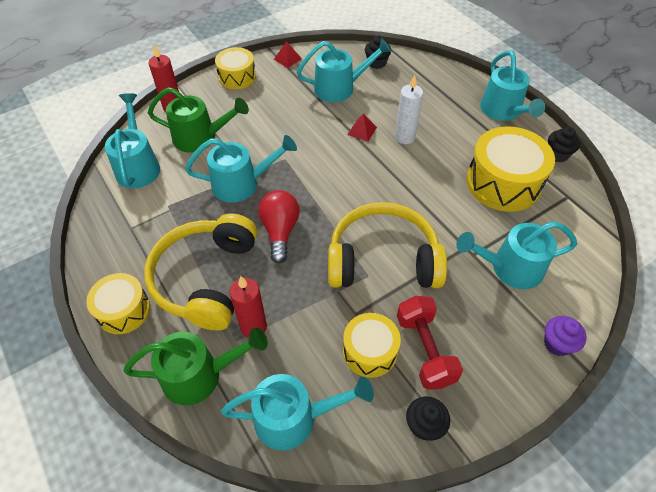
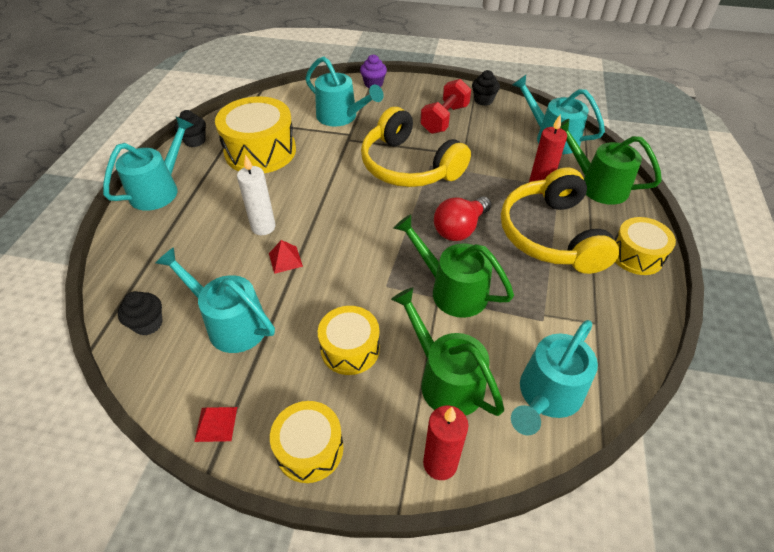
camera: 135 degrees left, 5 degrees down
(206, 278) = (551, 235): yellow headphones -> yellow headphones turned 120 degrees clockwise
(242, 184) = (451, 290): turquoise watering can -> green watering can
(370, 351) = (476, 136): yellow drum -> yellow drum (350, 349)

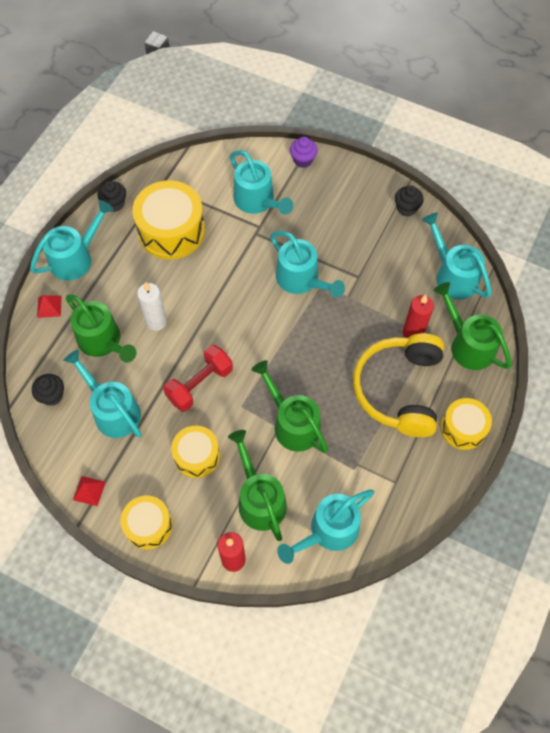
camera: 15 degrees right, 15 degrees up
(205, 257) = (103, 342): none -> green watering can
(285, 259) = (167, 360): red pyramid -> red pyramid (49, 306)
(409, 166) = (302, 280): yellow headphones -> turquoise watering can
(444, 119) = (357, 226): red dumbbell -> red dumbbell (199, 384)
(460, 229) = (322, 363): red light bulb -> none

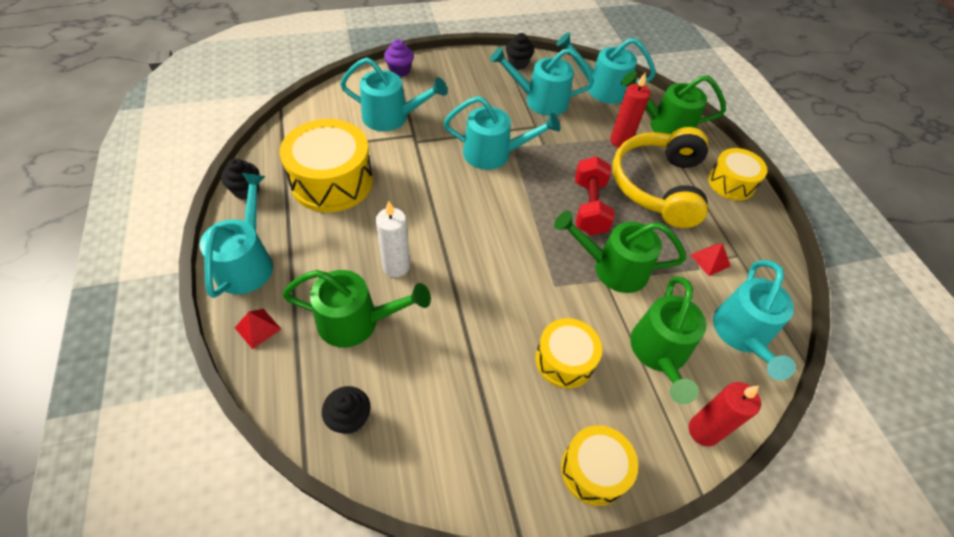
camera: 45 degrees left, 10 degrees down
(89, 491) = (494, 488): red pyramid -> red pyramid (710, 260)
(112, 410) = (435, 382): turquoise watering can -> turquoise watering can (539, 100)
(199, 384) = (497, 293): red dumbbell -> red dumbbell (589, 207)
(259, 498) = (659, 354): green watering can -> green watering can turned 105 degrees counterclockwise
(399, 389) = (658, 186): yellow headphones -> yellow headphones turned 45 degrees clockwise

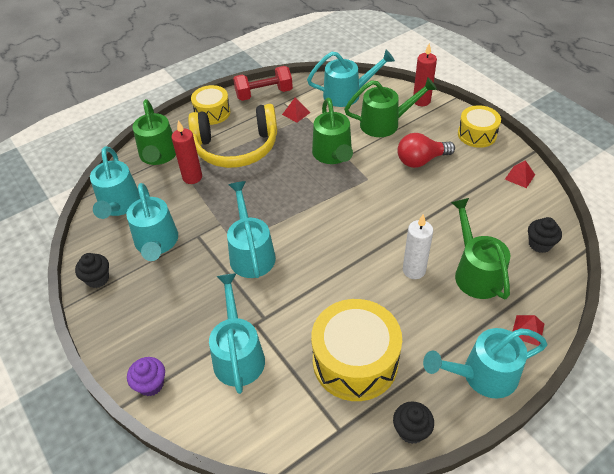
camera: 105 degrees left, 5 degrees down
(476, 475) = (519, 177): none -> red pyramid
(564, 360) = (421, 160): yellow drum -> red light bulb
(589, 207) = (281, 178): red dumbbell -> red dumbbell (264, 94)

